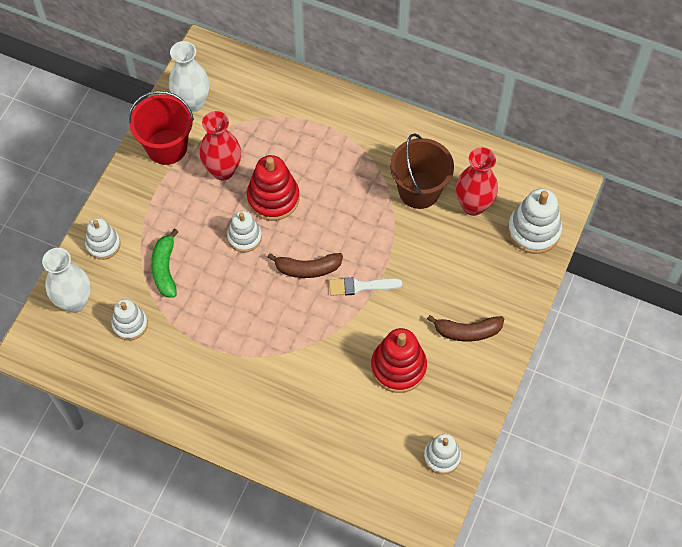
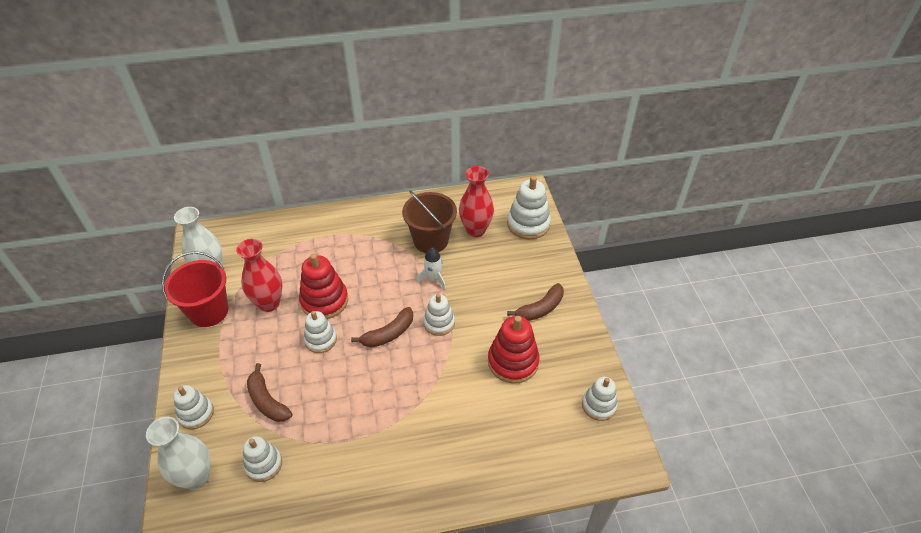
camera: 35 degrees left, 15 degrees down
(165, 269) = (267, 401): green banana -> brown banana
(360, 286) = (439, 323): white brush -> white stacking toy
(389, 236) = (433, 279): none -> white rocket

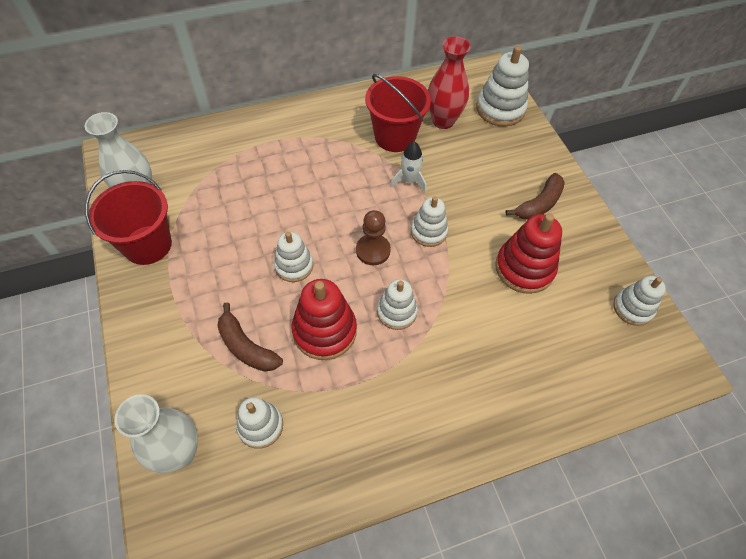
camera: 10 degrees left, 10 degrees up
(196, 413) = (160, 373): white stacking toy -> white stacking toy (396, 312)
(269, 303) = (220, 228): red vase -> none
(324, 301) = (287, 219): red stacking toy -> red stacking toy (324, 331)
(388, 334) = (373, 250): brown banana -> brown pawn
(431, 240) = (395, 137): brown bucket -> red bucket

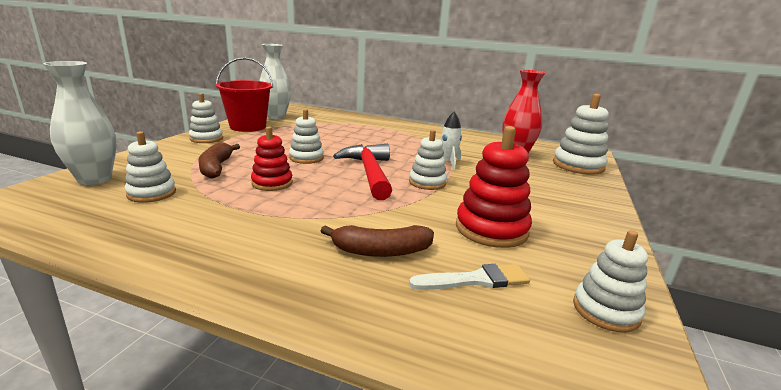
camera: 40 degrees right, 35 degrees down
(324, 331) = (272, 183): red stacking toy -> red stacking toy, size x0.64
(373, 250) = (369, 173): brown pawn -> red hammer
(395, 137) = (465, 148): red bucket -> none
(396, 312) = (336, 198): white stacking toy -> white stacking toy (206, 138)
(539, 204) = (558, 209): brown banana -> brown banana (380, 251)
(561, 334) = (475, 280): none -> white brush

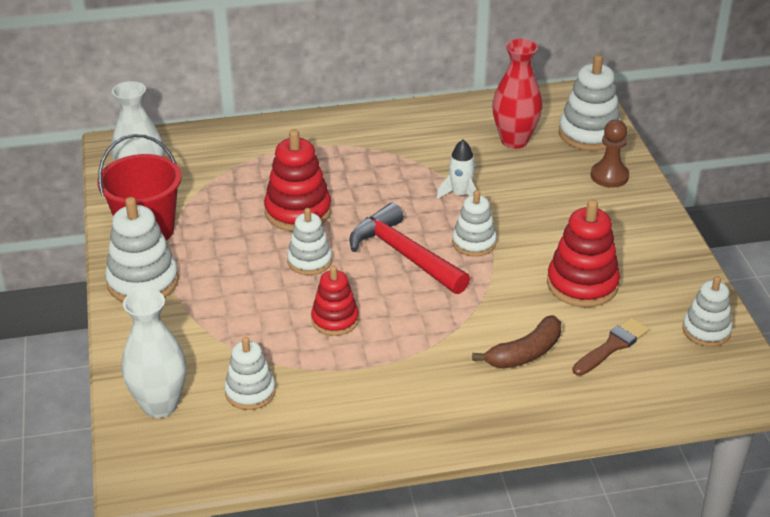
camera: 30 degrees left, 15 degrees up
(206, 138) = (143, 282): white stacking toy -> white stacking toy, size x1.55
(216, 167) = (244, 326): brown banana -> none
(335, 142) = (298, 211): none -> red stacking toy
(475, 280) = (612, 346): white brush -> brown brush
(577, 185) = (609, 176): none -> brown pawn

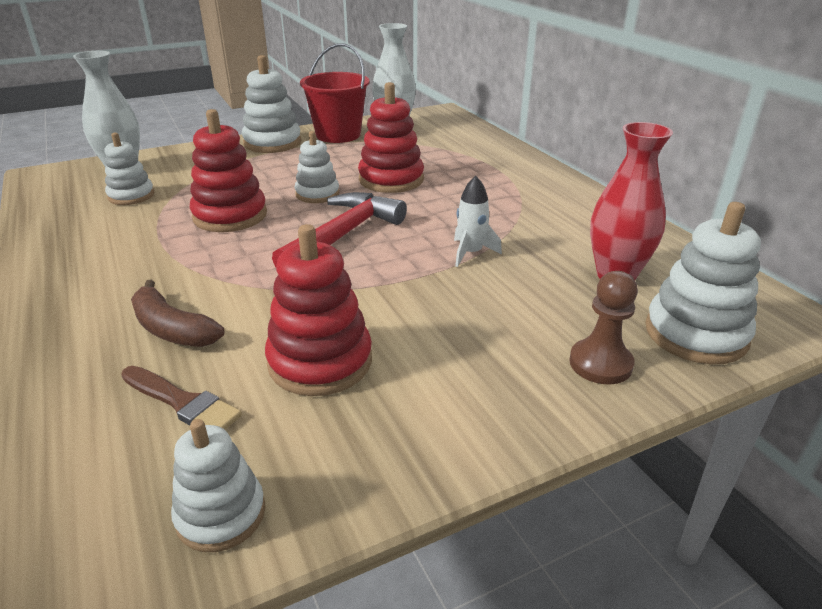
camera: 75 degrees right, 5 degrees down
(335, 320) = (230, 216): red stacking toy -> red stacking toy, size x1.55
(474, 243) = (381, 272): white stacking toy -> none

